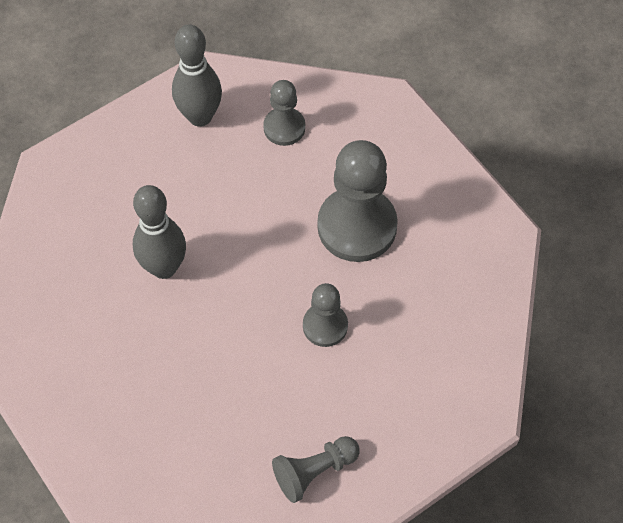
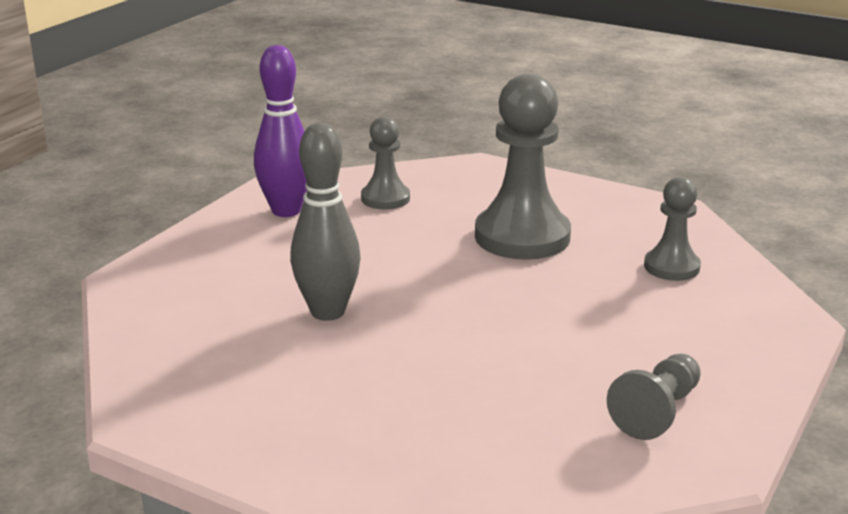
camera: 25 degrees left, 35 degrees down
(200, 116) = (286, 211): grey bowling pin -> purple bowling pin
(325, 326) = (555, 305): grey pawn -> grey pawn (671, 267)

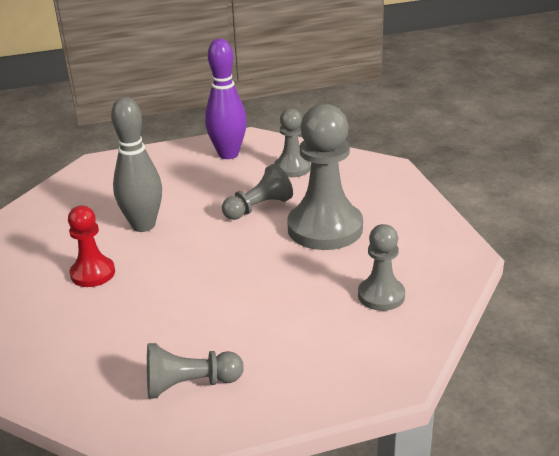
camera: 45 degrees right, 5 degrees up
(364, 378) = (93, 273): none -> red pawn
(422, 245) = (259, 208): none -> grey pawn

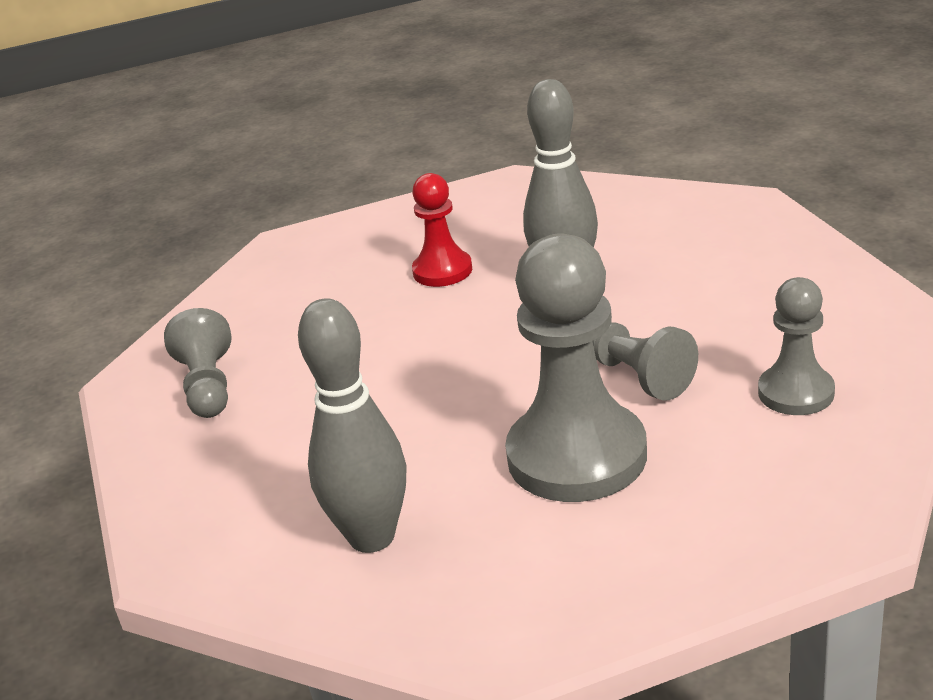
camera: 90 degrees right, 0 degrees up
(228, 154) = (826, 314): purple bowling pin -> none
(381, 295) = (372, 537): grey pawn -> grey bowling pin

